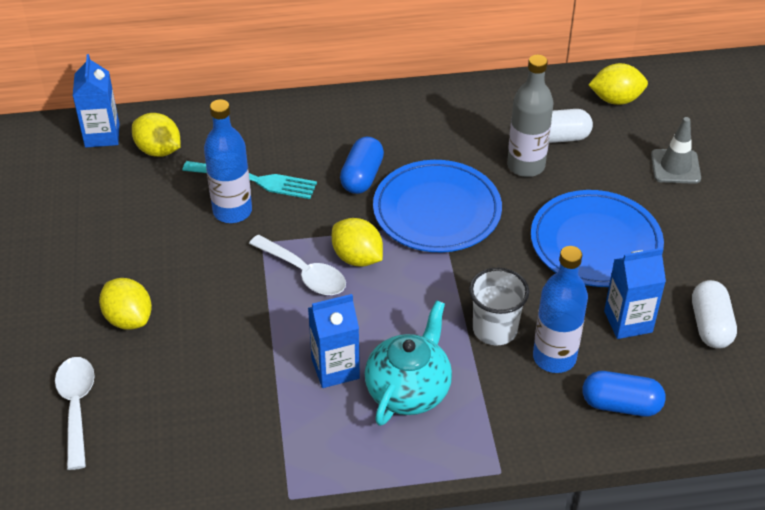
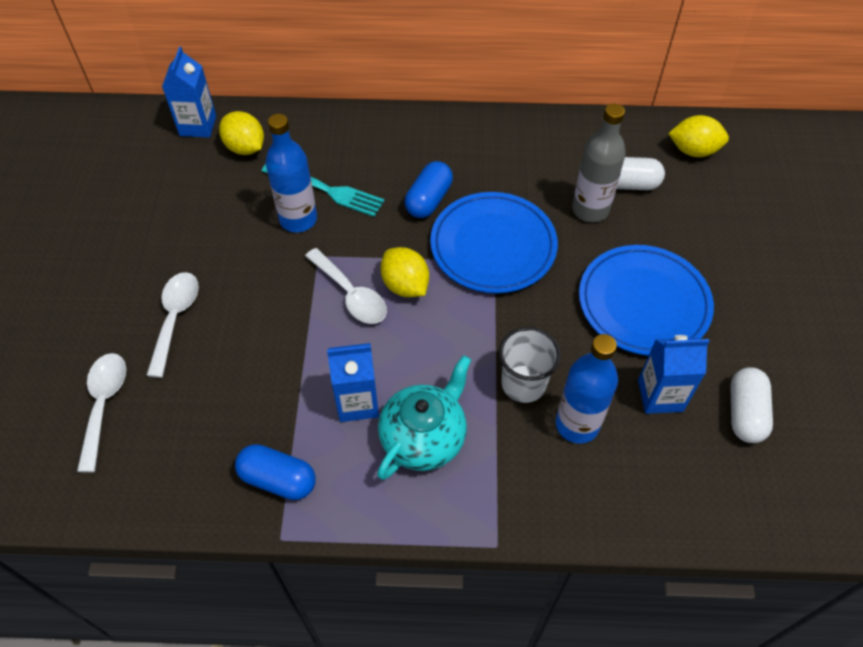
camera: 10 degrees right, 10 degrees up
(129, 319) = (175, 318): yellow lemon -> white spoon
(621, 405) = (635, 489): blue capsule -> blue capsule (278, 479)
(675, 167) = (740, 231): grey traffic cone -> none

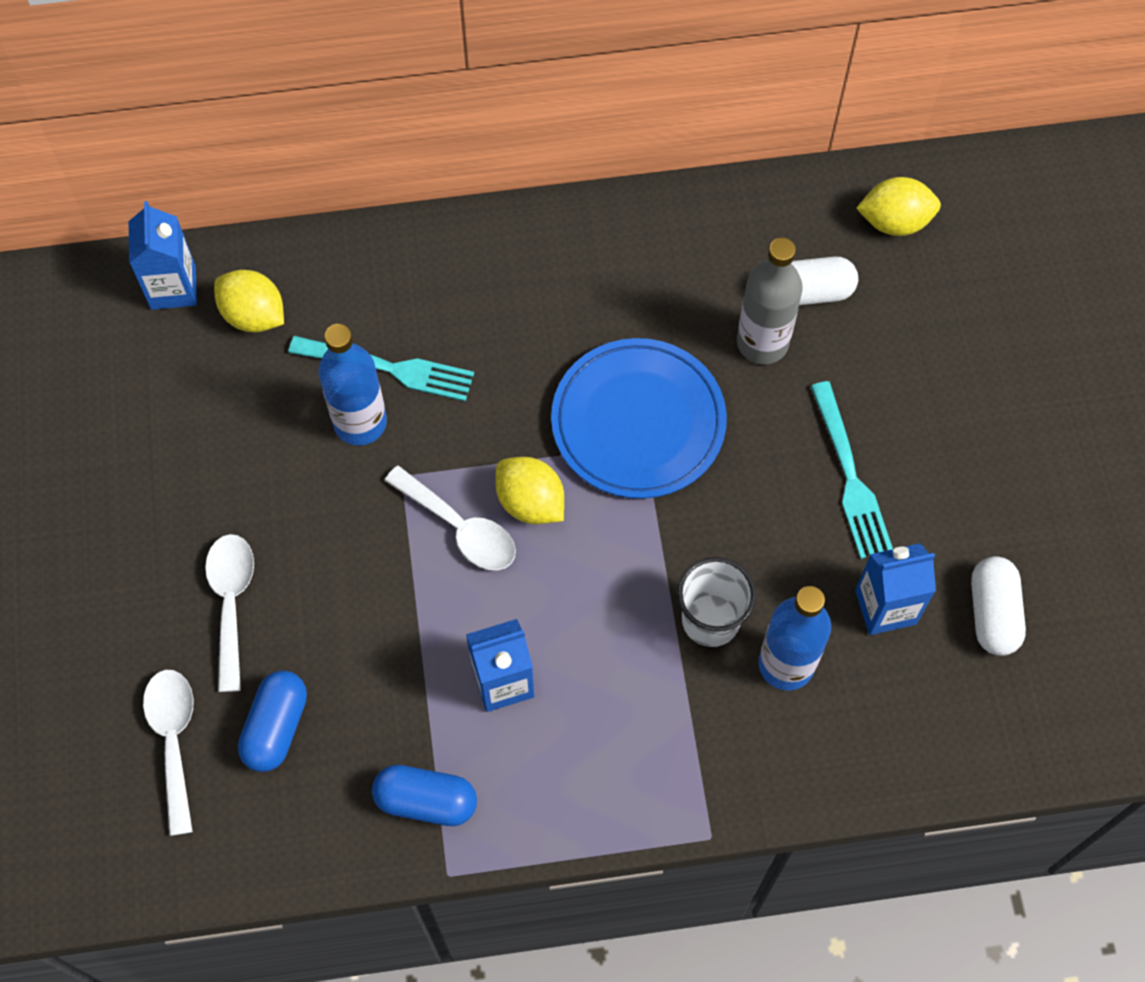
camera: 10 degrees left, 10 degrees up
(424, 437) = (597, 714): turquoise teapot -> none
(429, 200) = (536, 362): blue capsule -> blue capsule (276, 727)
(643, 303) = (850, 477): blue plate -> turquoise fork

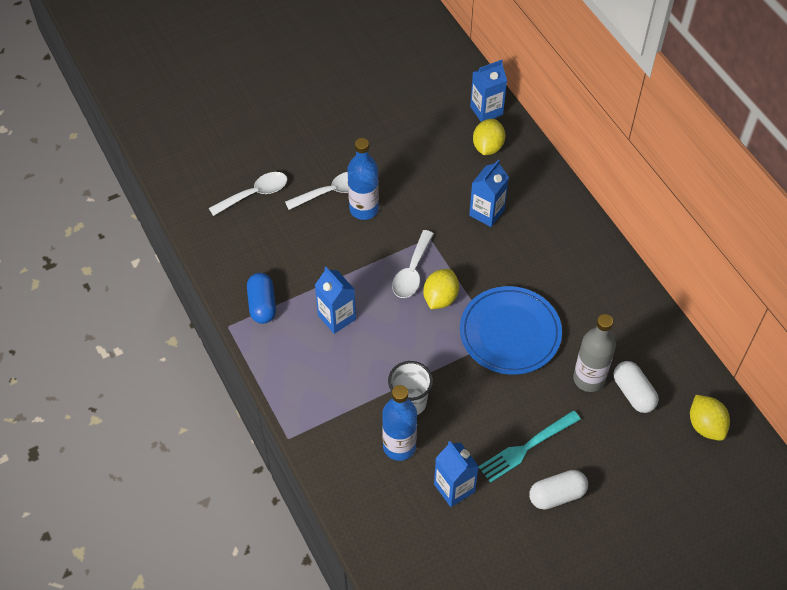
camera: 70 degrees right, 10 degrees down
(276, 727) = (276, 231): blue capsule -> none
(360, 422) = (450, 210): blue bottle -> blue bottle (364, 209)
(390, 368) = (486, 212): turquoise fork -> blue carton
(992, 613) = (475, 547): white capsule -> white capsule (557, 495)

